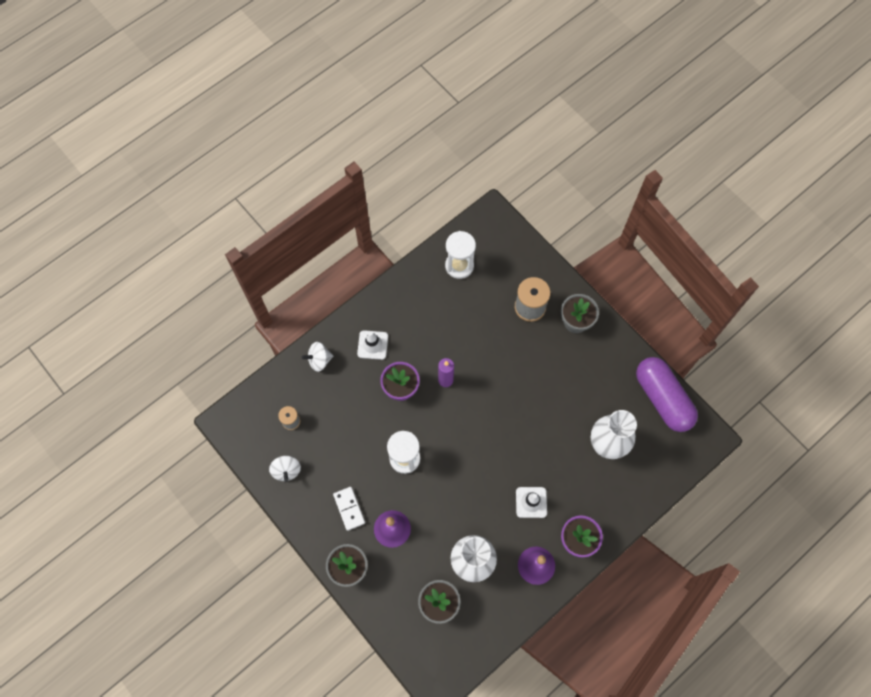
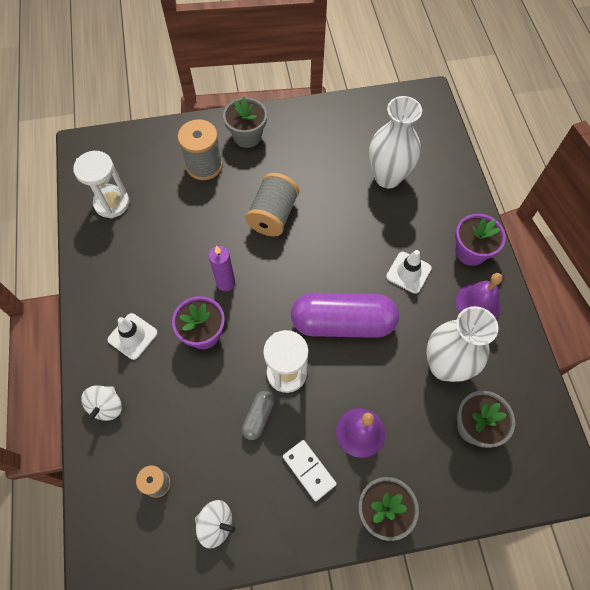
camera: 60 degrees left, 5 degrees down
(349, 508) = (309, 470): white domino -> white domino turned 45 degrees clockwise
(365, 457) = (258, 417): none -> grey capsule
(519, 380) = (273, 215): none -> grey spool
(662, 398) = (369, 110): purple capsule -> purple capsule (343, 322)

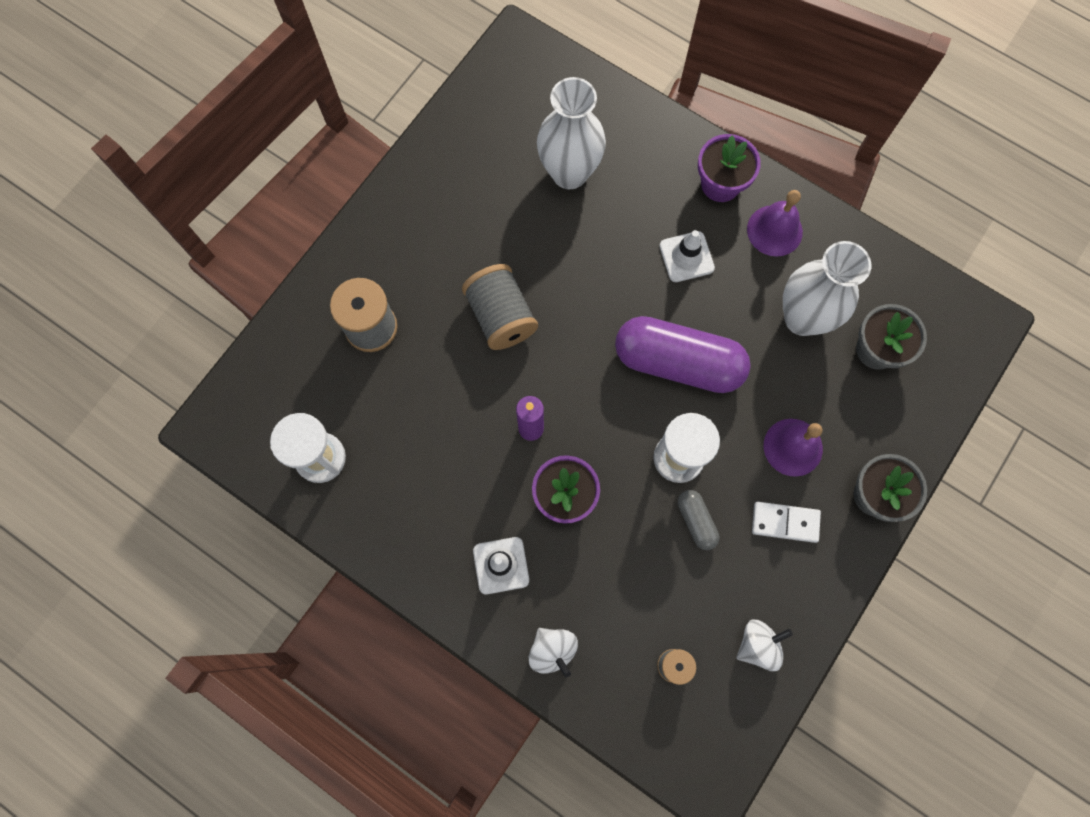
camera: 45 degrees left, 10 degrees up
(247, 136) = (380, 254): grey flower pot -> none
(343, 322) = (678, 362): purple capsule -> purple capsule turned 60 degrees clockwise

